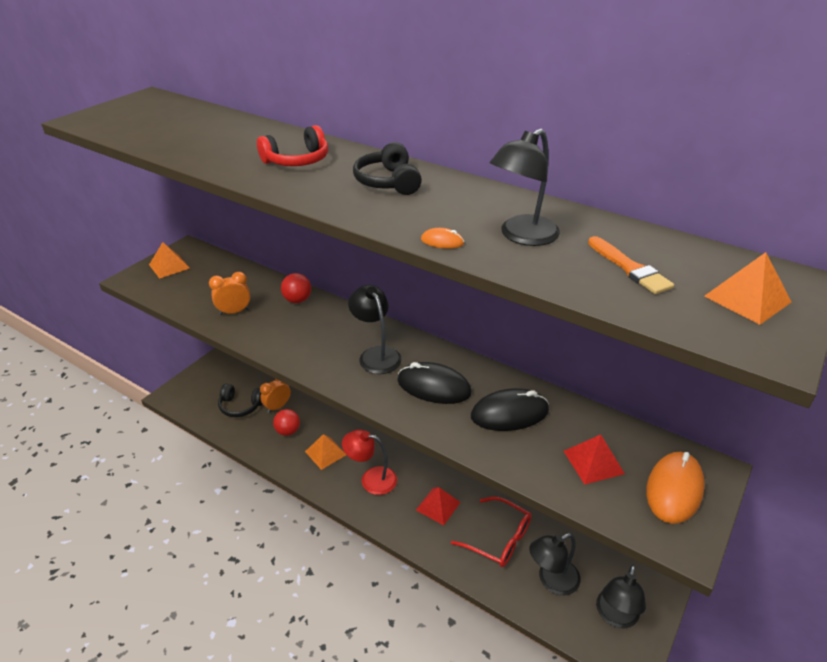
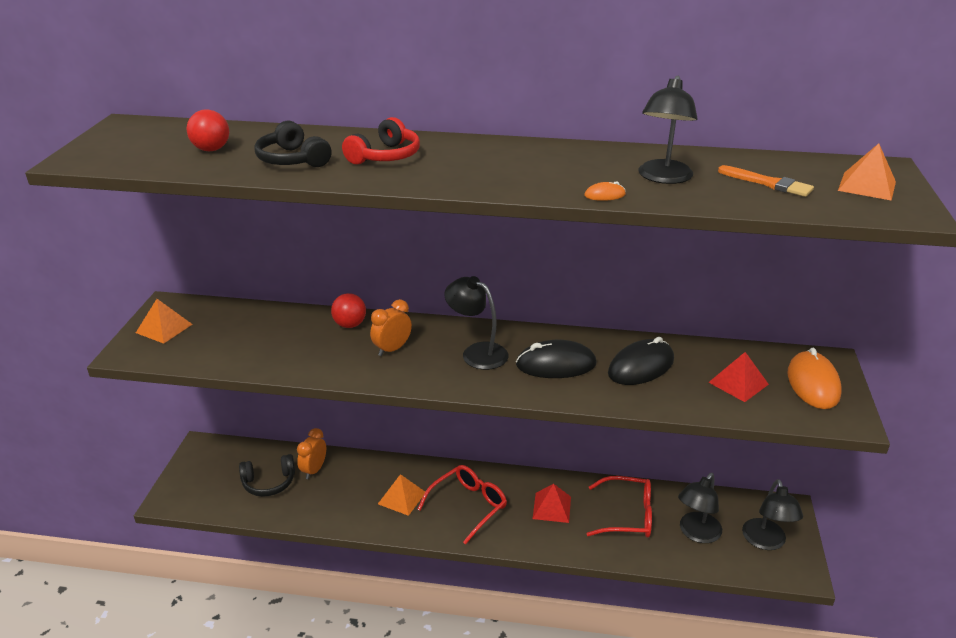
camera: 25 degrees left, 5 degrees down
(234, 312) = (288, 353): orange clock -> orange clock (392, 349)
(288, 431) = (344, 490): red ball -> red ball (211, 149)
(371, 479) = (468, 506): red lamp -> red glasses
(388, 182) = (497, 158): black headphones -> black headphones (292, 160)

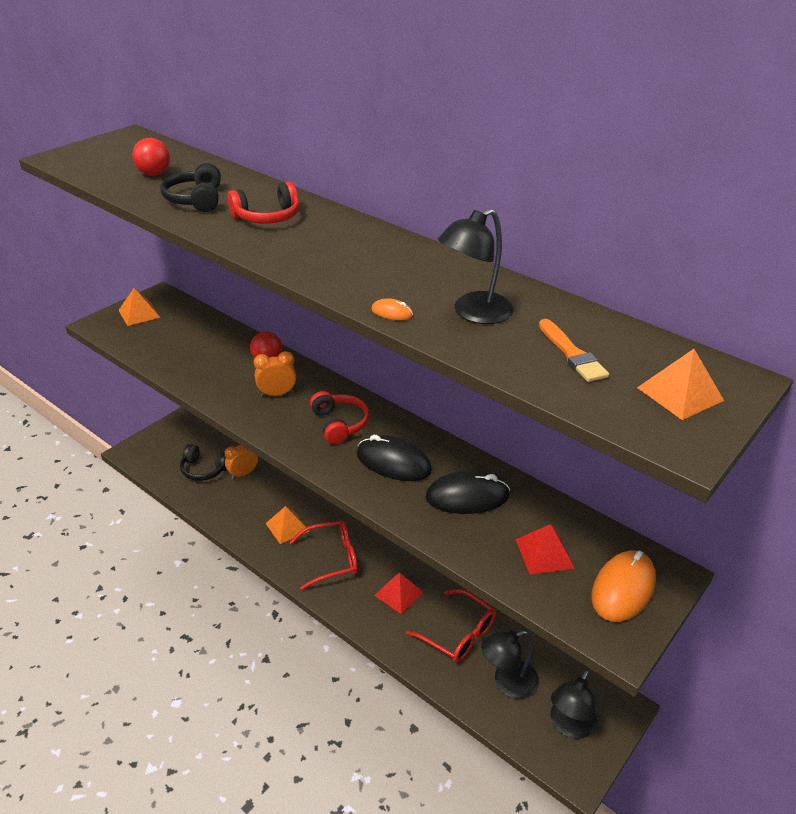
camera: 30 degrees right, 5 degrees up
(477, 352) = (339, 424): black lamp -> red headphones

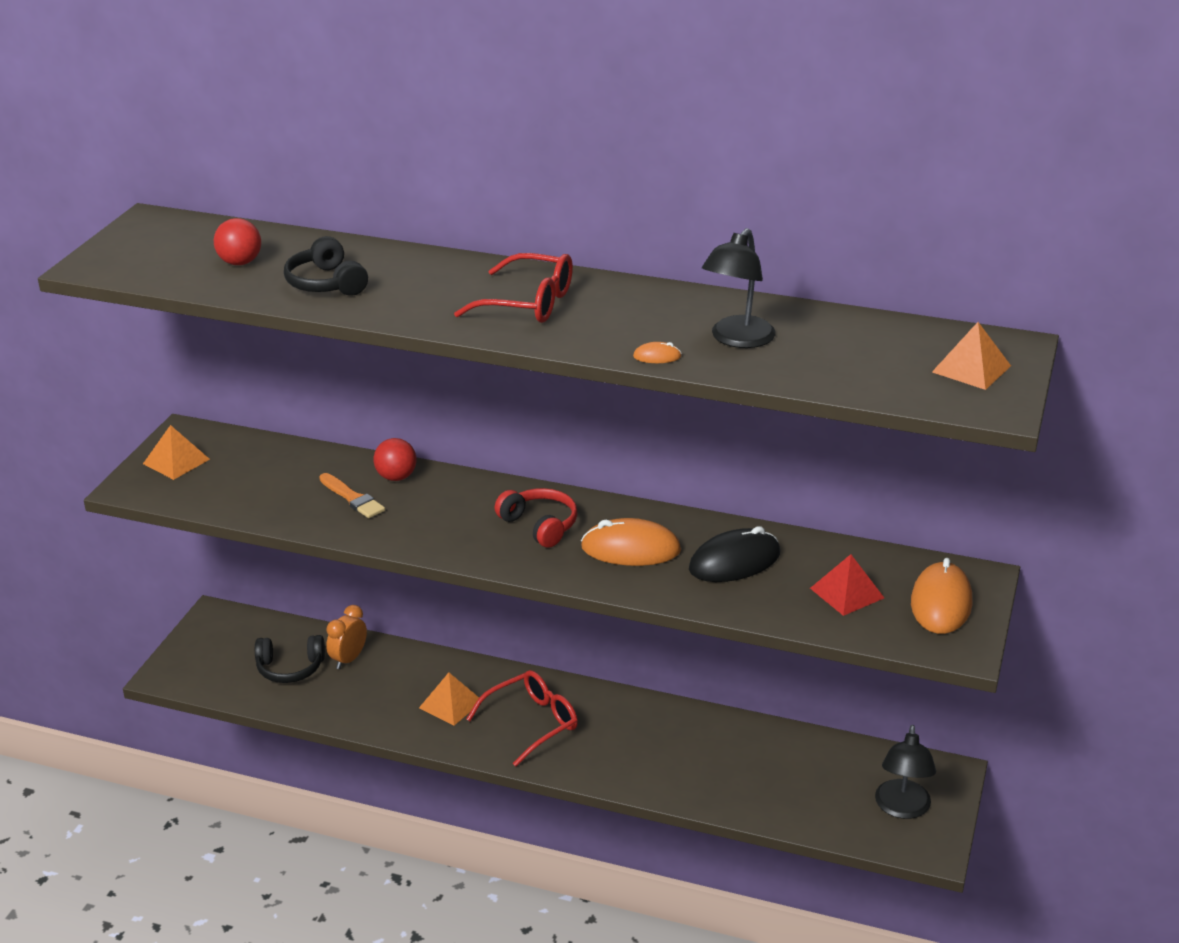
camera: 20 degrees left, 5 degrees down
(267, 217) = (432, 286): red headphones -> none
(277, 394) = (439, 512): orange clock -> none
(393, 462) = (630, 549): black mouse -> orange mouse
(398, 593) = (638, 736): red pyramid -> none
(458, 634) = (732, 757): red glasses -> red glasses (528, 303)
(507, 682) = (814, 788): black lamp -> none
(572, 354) = (856, 356): orange brush -> orange brush (352, 498)

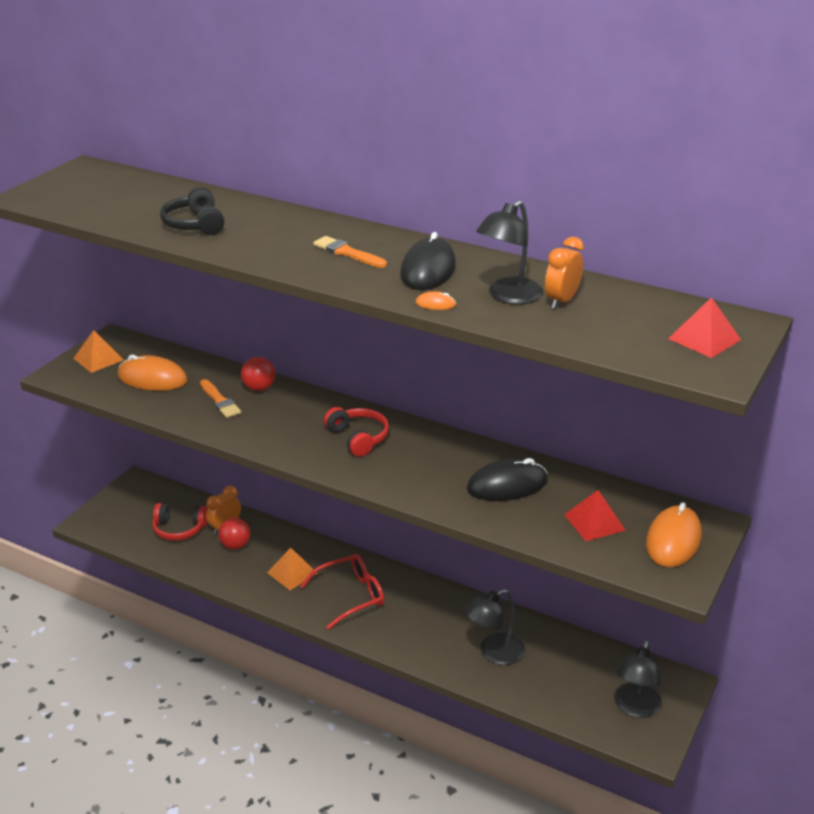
camera: 10 degrees right, 0 degrees up
(240, 262) = (136, 203): red ball -> red ball (235, 545)
(290, 668) = (179, 529): black headphones -> red headphones
(528, 303) = (347, 253): red glasses -> orange brush
(630, 549) = (425, 465): orange mouse -> orange mouse (152, 378)
(632, 316) = (428, 270): none -> black mouse
(723, 767) = (494, 653): none -> black lamp
(799, 339) = (561, 301): none -> orange clock
(971, 369) = (704, 339): orange pyramid -> red pyramid

